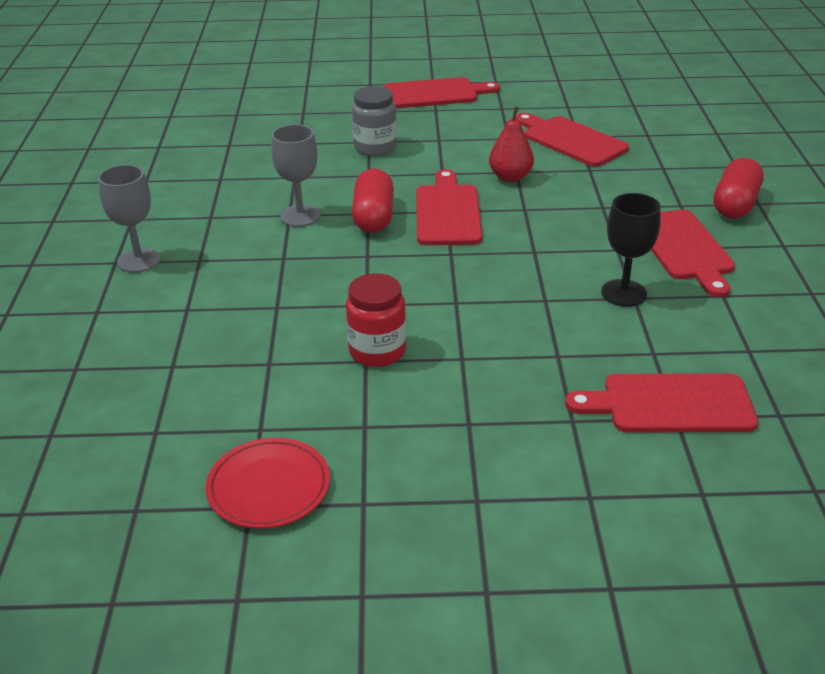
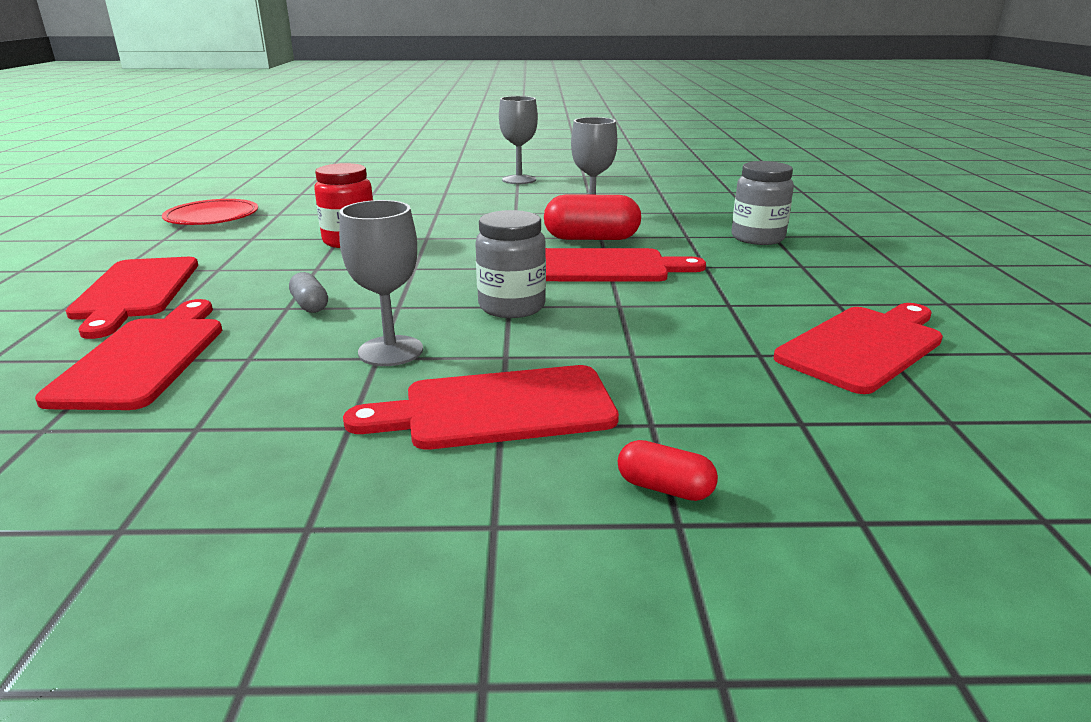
camera: 90 degrees right, 10 degrees down
(435, 94) = (953, 265): red cutting board -> red cutting board (135, 291)
(510, 177) = (709, 300): red pear -> none
(536, 250) = (512, 307): none -> grey jar
(551, 343) = (310, 305): none -> grey capsule
(624, 293) = (390, 351): black goblet -> grey goblet
(735, 204) = (664, 488): red capsule -> red capsule, size x0.53

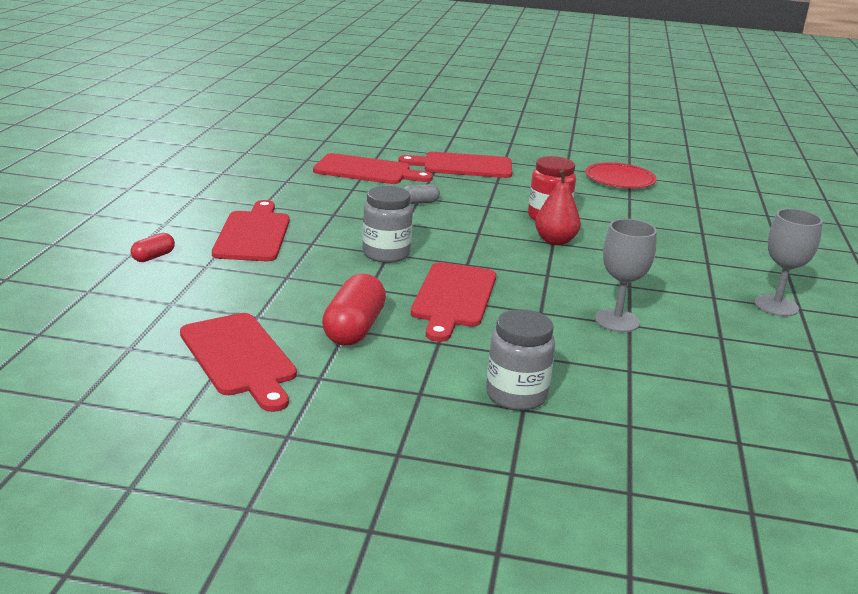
camera: 100 degrees right, 0 degrees up
(390, 351) = (339, 217): grey goblet -> none
(422, 237) = (555, 241): none -> red pear
(591, 238) = (535, 306): red capsule -> red capsule (354, 329)

